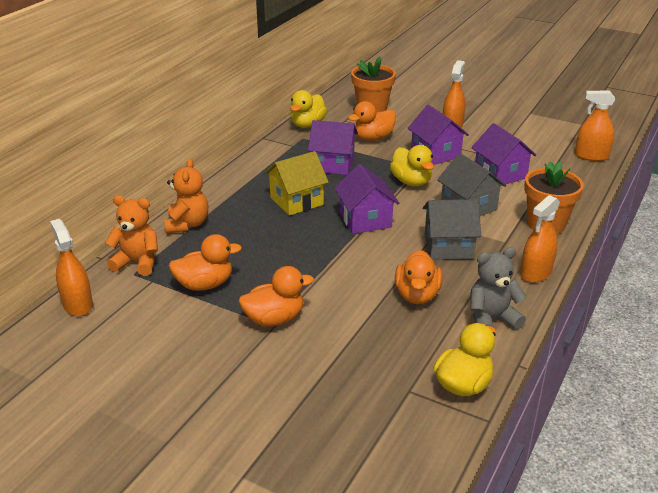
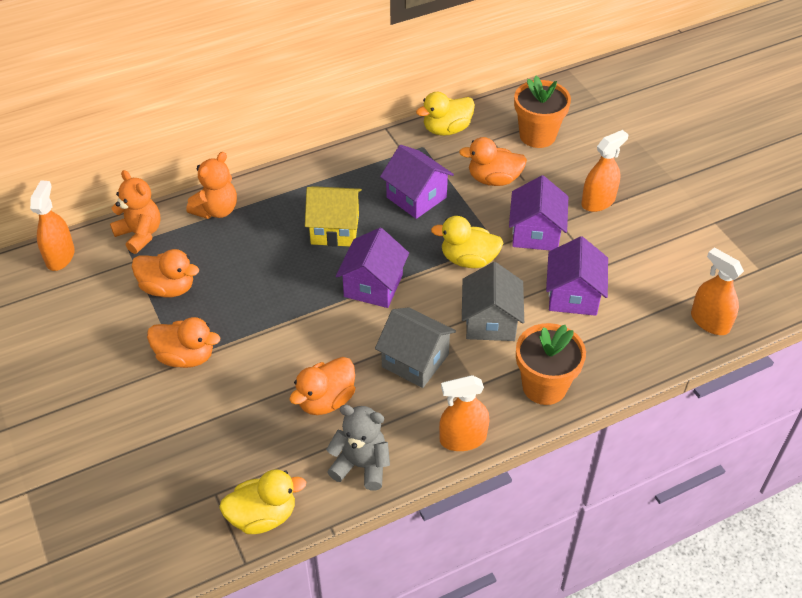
camera: 35 degrees right, 15 degrees up
(411, 182) = (468, 259): yellow duck -> yellow duck turned 90 degrees clockwise

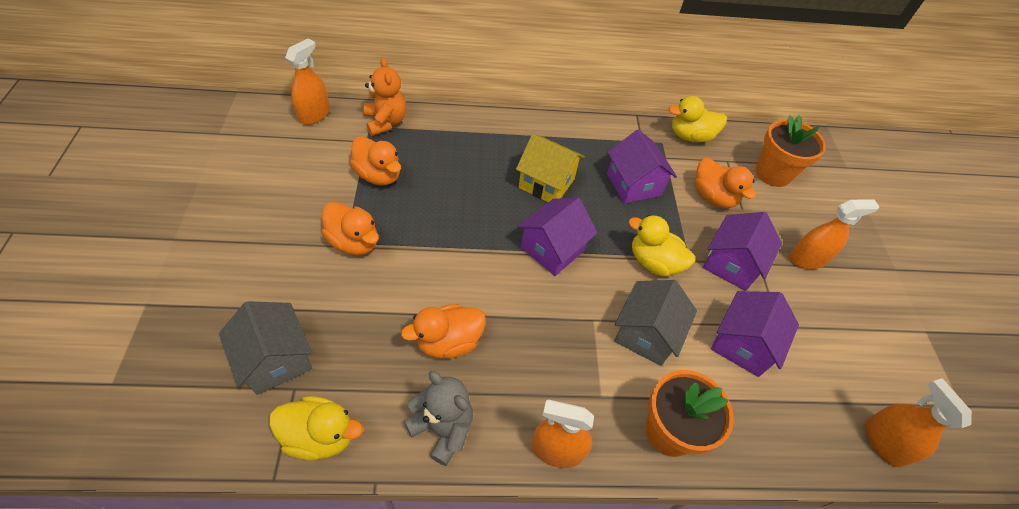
camera: 20 degrees right, 5 degrees up
(216, 210) = (458, 127): orange teddy bear -> none
(415, 361) = (553, 341): grey house -> grey house (276, 359)
(493, 179) = (713, 197): orange duck -> orange duck turned 150 degrees counterclockwise

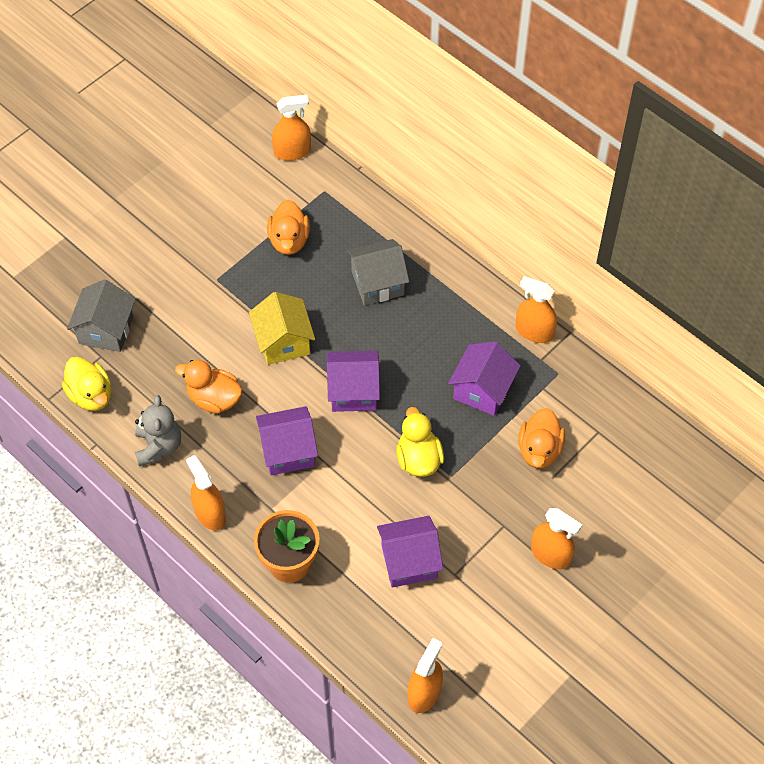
camera: 50 degrees right, 5 degrees up
(354, 242) = (222, 283): orange duck -> none
(386, 122) = (341, 195): orange teddy bear -> none
(546, 183) = (410, 337): yellow house -> yellow house (283, 342)
(617, 128) = (534, 331): none -> orange spray bottle
(646, 334) = (348, 499): grey house -> grey house (377, 283)
(690, 136) = (594, 386): yellow duck -> none
(731, 264) = (479, 508): purple house -> purple house (288, 451)
(773, 173) = (626, 473): orange flower pot -> none

